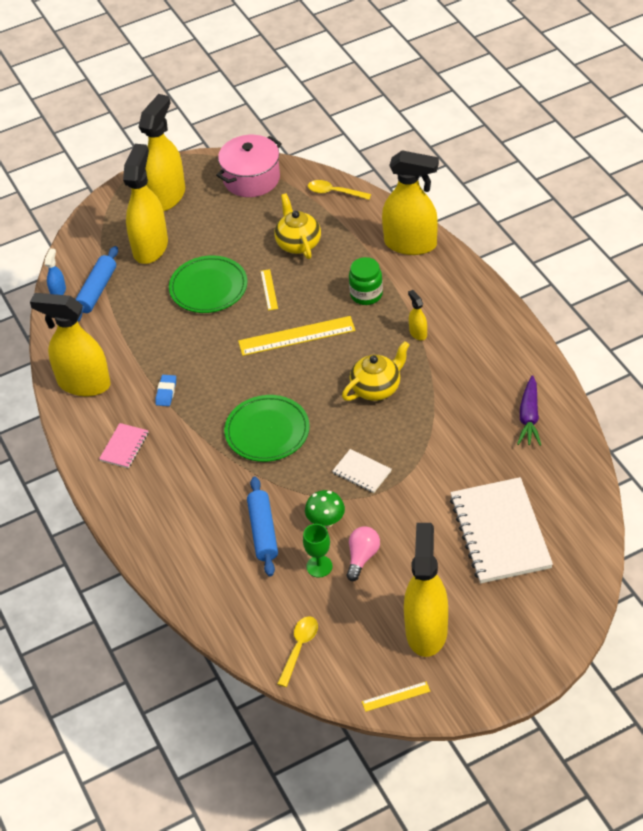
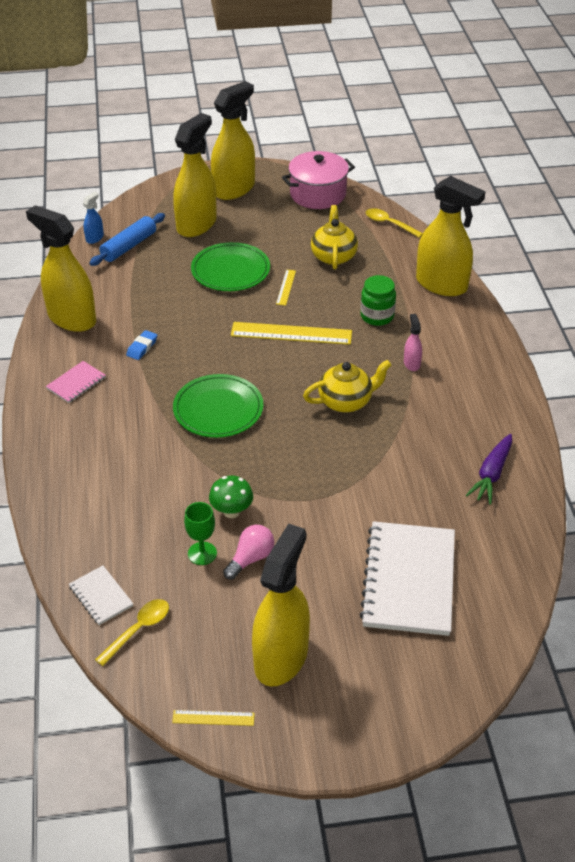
camera: 15 degrees right, 5 degrees down
(263, 531) = (164, 501): blue rolling pin -> none
(362, 472) = (292, 475): white notebook -> white notebook (101, 596)
(418, 333) = (411, 363): yellow spray bottle -> pink spray bottle

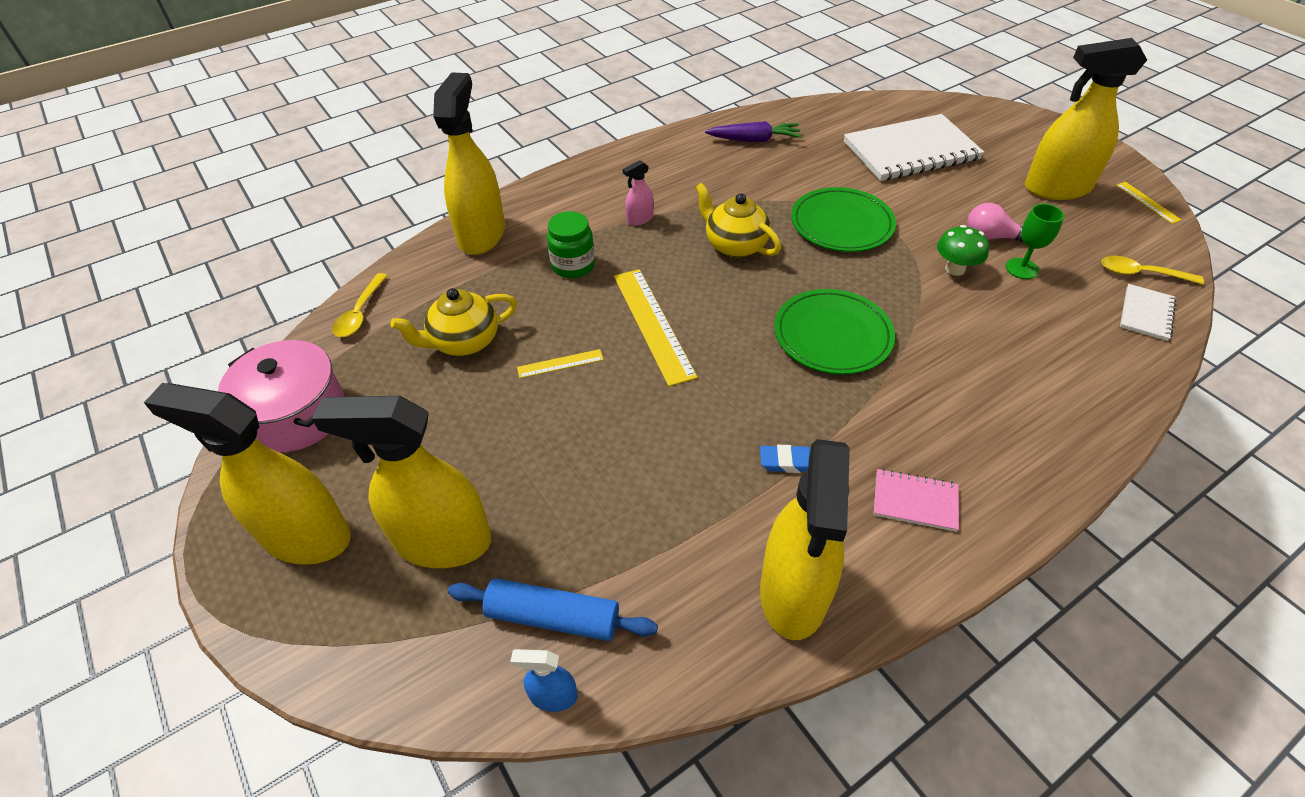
camera: 115 degrees left, 5 degrees up
(230, 271) = (553, 439): green plate -> green plate (841, 224)

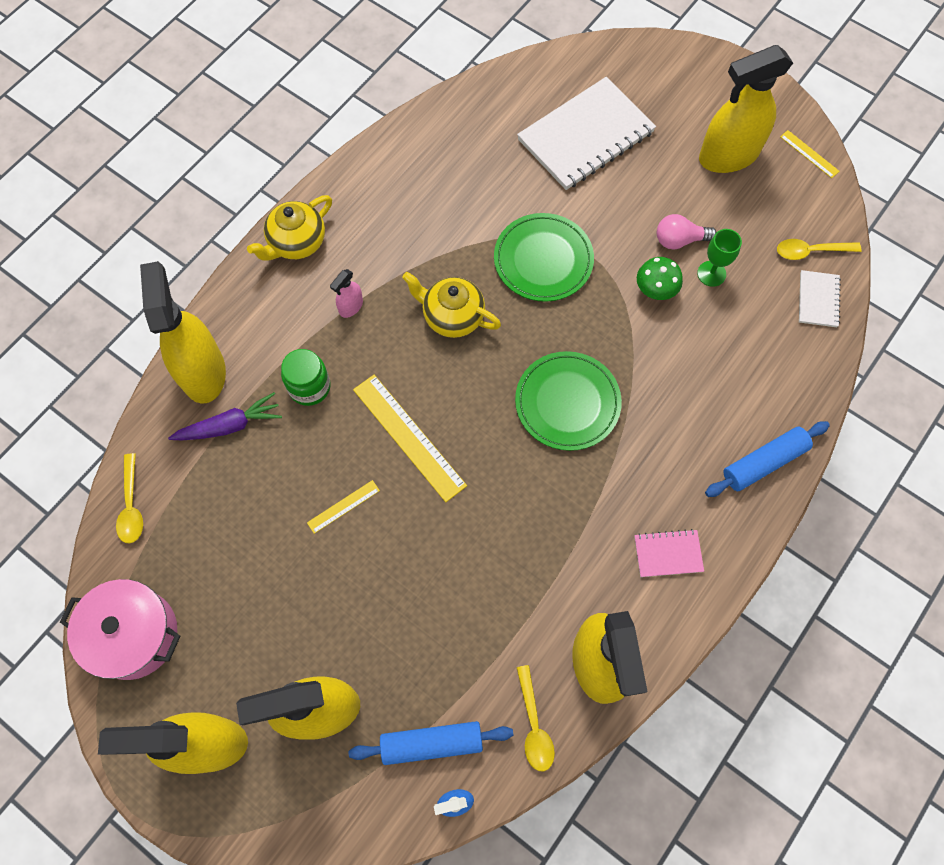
camera: 20 degrees left, 20 degrees up
(464, 341) = (246, 509): yellow teapot -> yellow teapot (296, 242)
(688, 637) = (534, 725): none -> yellow spoon
(754, 140) = (428, 159): purple carrot -> purple carrot (229, 425)
(788, 462) = (564, 548): blue eraser -> none
(1058, 442) = (764, 462): none -> blue rolling pin

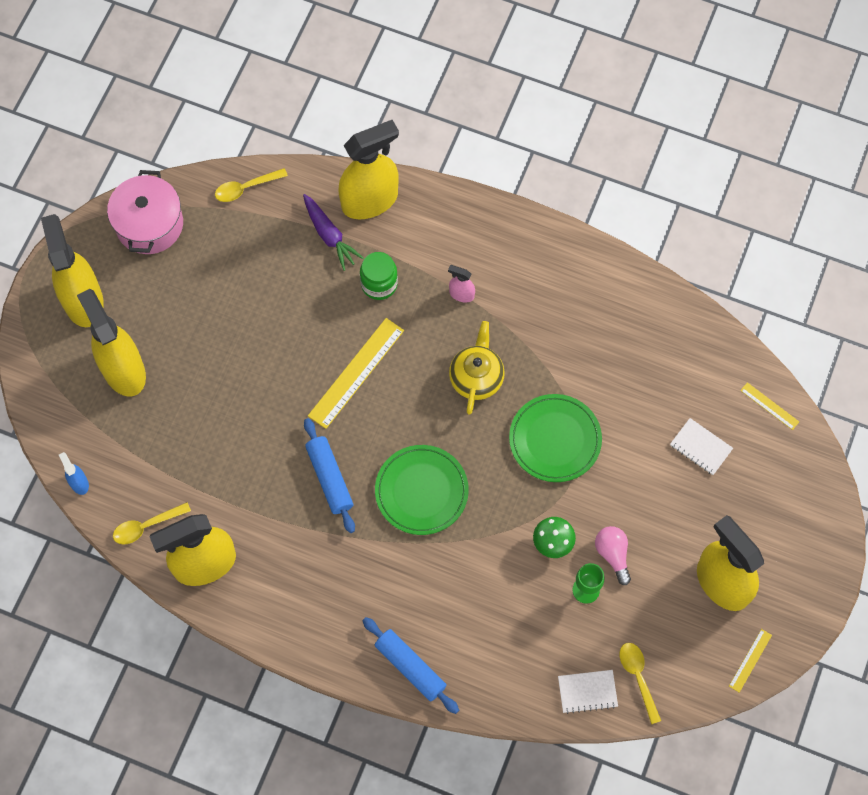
camera: 75 degrees right, 0 degrees up
(296, 242) = (510, 233): yellow teapot -> none
(343, 506) = (284, 340): yellow ruler -> yellow ruler (769, 406)
(432, 743) = (117, 455): blue rolling pin -> blue rolling pin (329, 478)
(585, 136) = (701, 447): white notebook -> white notebook, size x0.46
(668, 554) = (308, 601): pink notebook -> none

